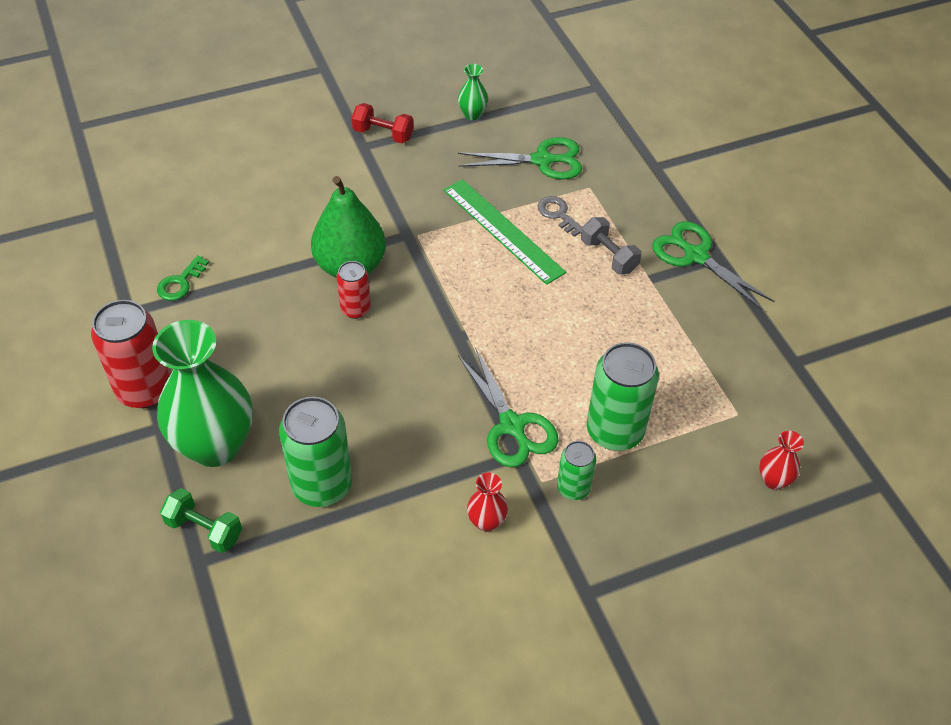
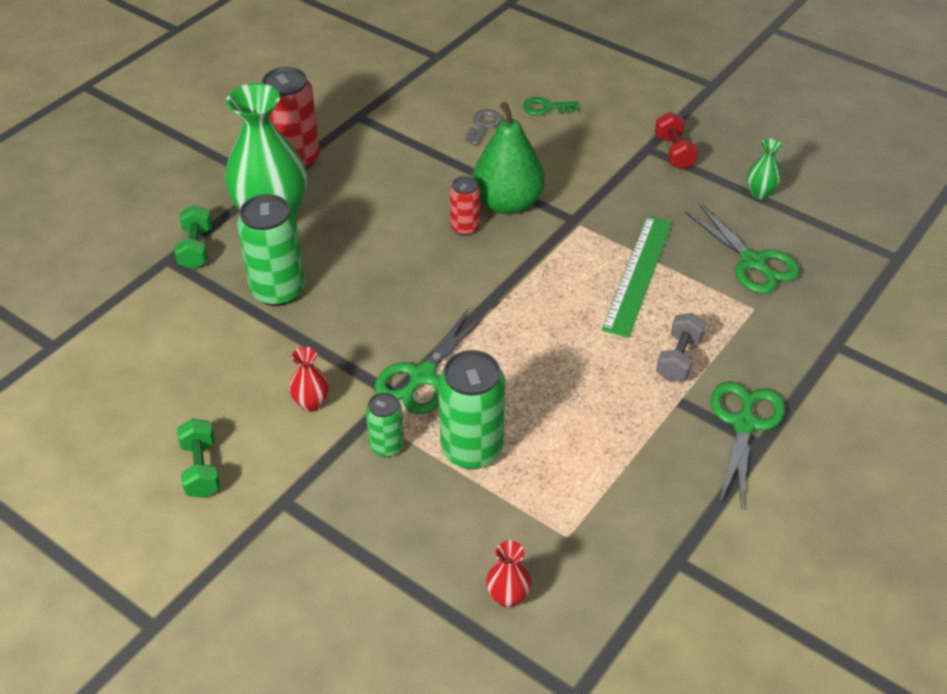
camera: 60 degrees right, 5 degrees down
(180, 283) = (407, 126): green key -> green key (545, 107)
(508, 645) = (201, 469): none -> green dumbbell
(558, 214) = (695, 302): grey key -> grey key (483, 125)

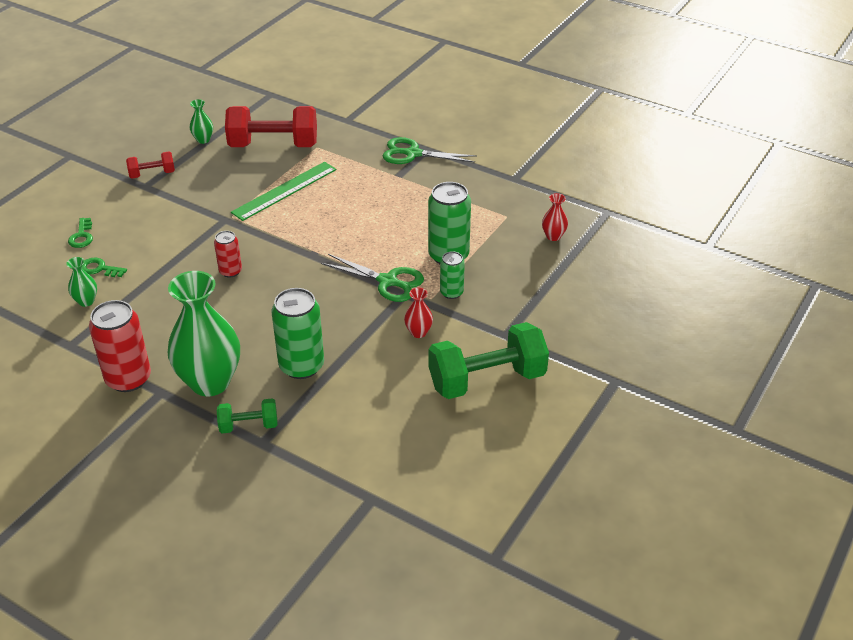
camera: 95 degrees left, 5 degrees down
(201, 469) = (487, 380): green dumbbell -> green dumbbell, size x2.00
(427, 121) = (86, 301): none -> green vase
(483, 125) = (99, 269): grey key -> green key
(507, 203) = (203, 251): green pear -> none
(638, 274) = (285, 191): green ruler -> green ruler turned 60 degrees counterclockwise
(678, 359) = (362, 175): grey dumbbell -> none
(753, 262) = (273, 145): green scissors -> red dumbbell

